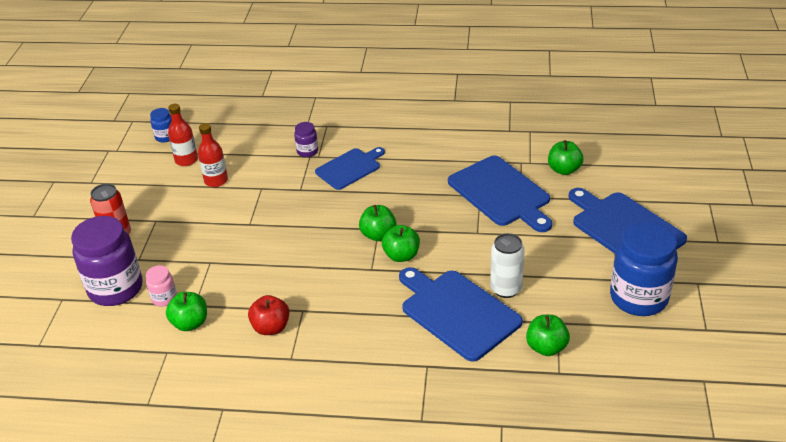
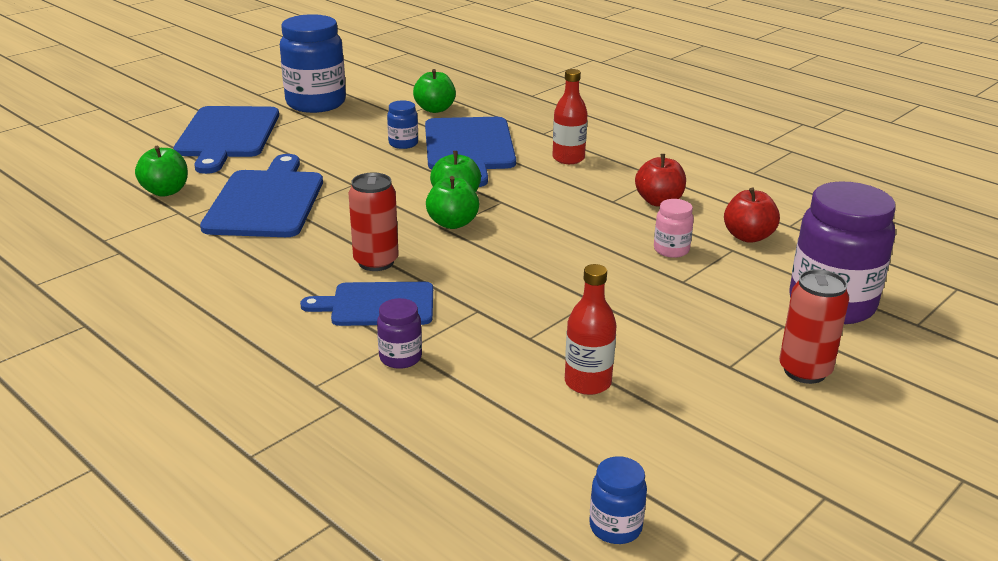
camera: 145 degrees left, 10 degrees down
(164, 298) = (767, 269): pink jar -> pink jar (671, 250)
(186, 160) = (609, 447): red bottle -> red bottle (568, 158)
(190, 323) = (748, 237): green apple -> red apple
(383, 188) = (376, 262): none -> red can
(506, 289) = (403, 144): white can -> blue jar

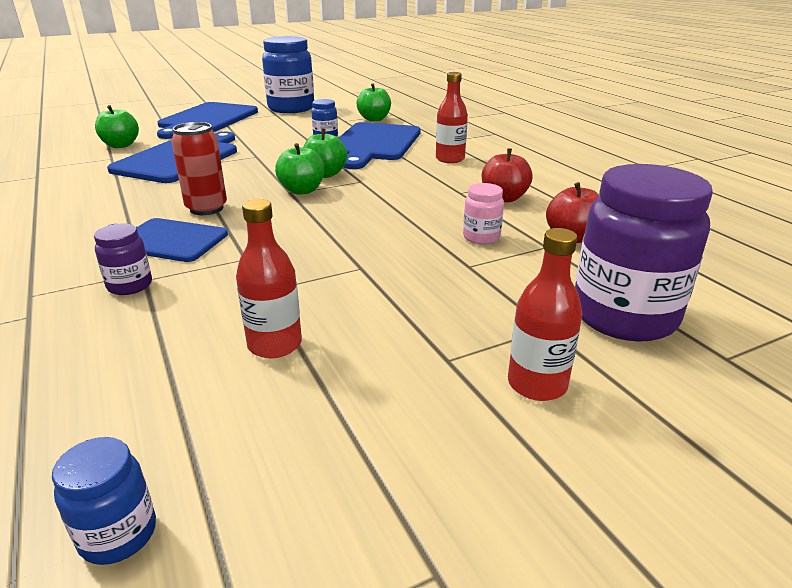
camera: 20 degrees right, 0 degrees up
(804, 371) = (537, 384): red can -> red bottle

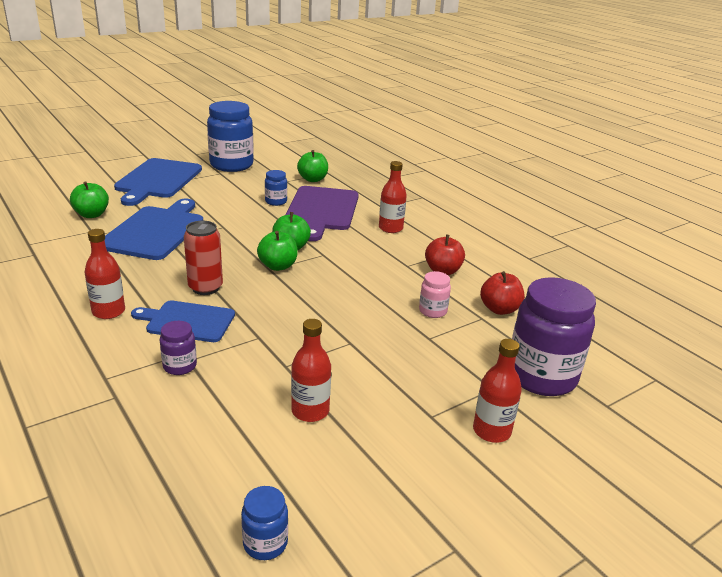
camera: 10 degrees left, 0 degrees up
(81, 228) = (108, 311): none -> red bottle
(374, 144) = (321, 210): blue cutting board -> purple cutting board

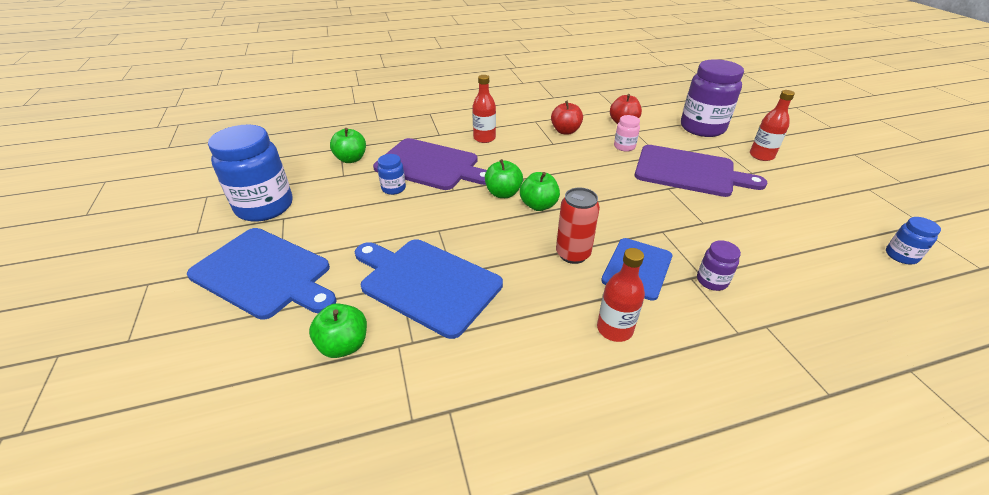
camera: 70 degrees left, 10 degrees up
(310, 411) = (759, 219): red bottle -> none
(399, 359) = (689, 172): none -> purple cutting board

